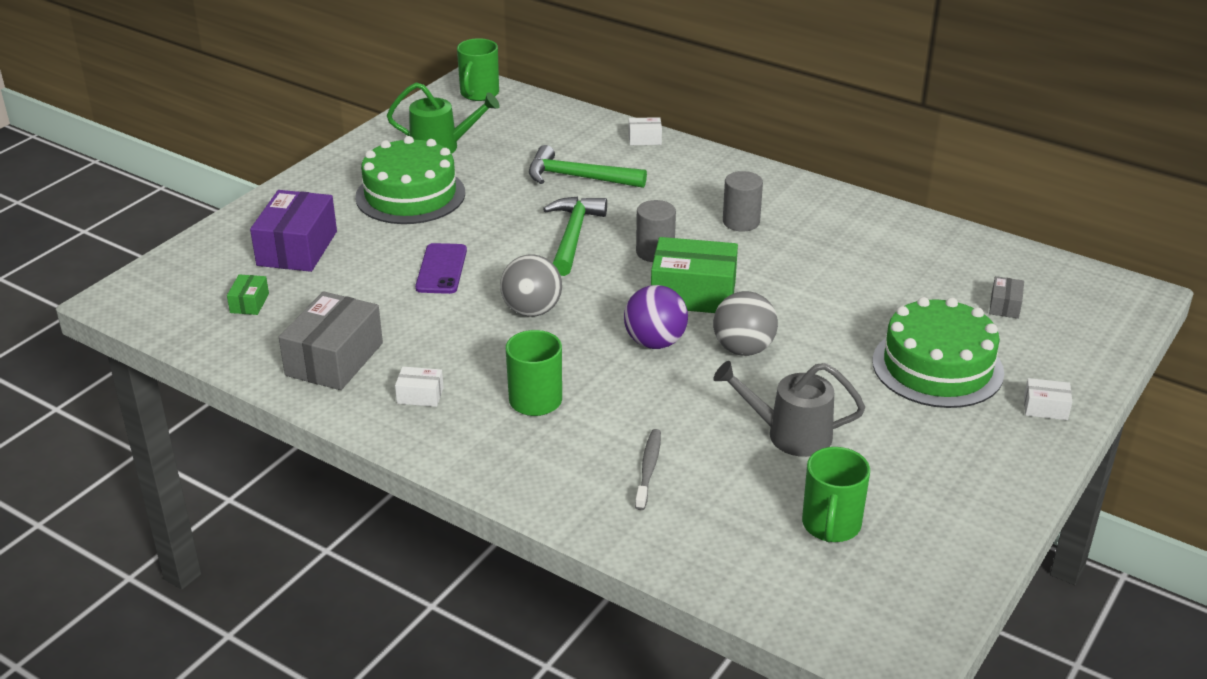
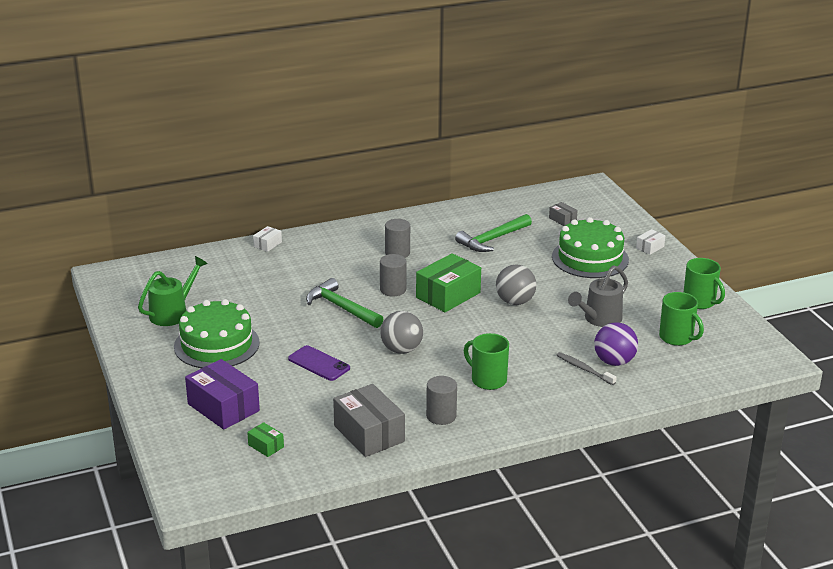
camera: 55 degrees left, 5 degrees down
(420, 395) = (441, 416): white box -> grey cylinder
(479, 94) = (124, 275): green mug -> green mug (700, 302)
(577, 177) = (279, 282): green hammer -> green hammer (492, 240)
(655, 342) = (478, 324): purple ball -> purple ball (614, 361)

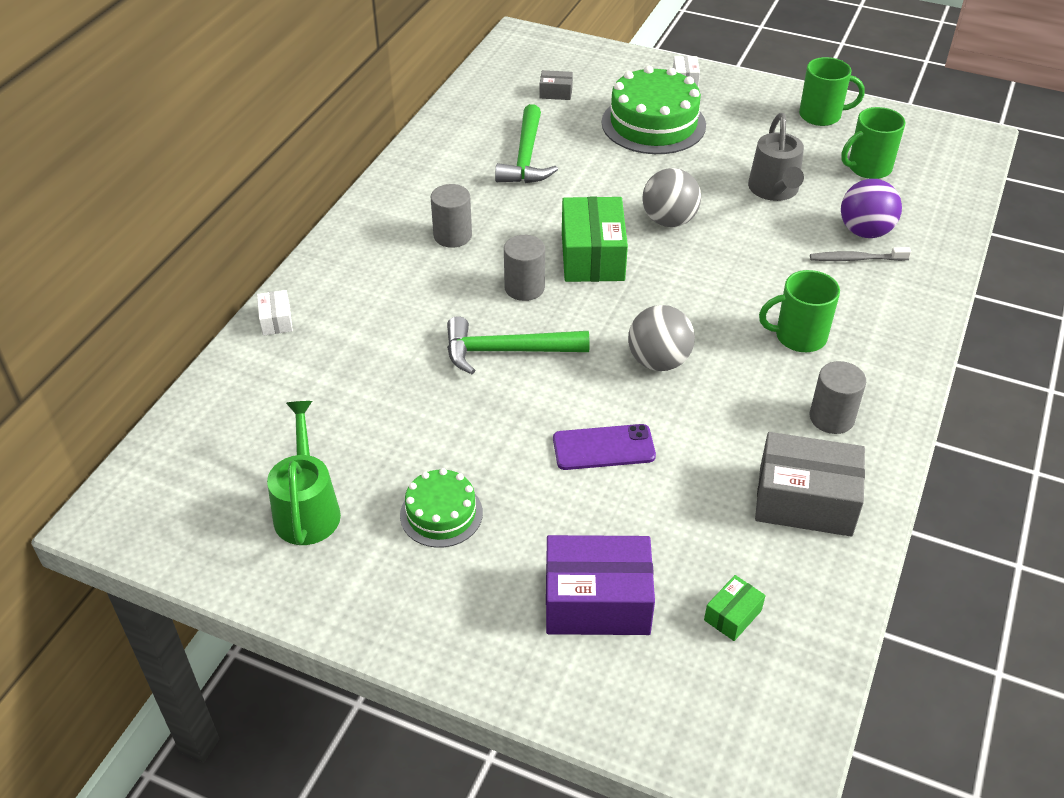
camera: 45 degrees left, 15 degrees up
(216, 344) = (441, 514): green cake -> green cake, size x0.57
(266, 446) = (732, 615): green box -> green box turned 45 degrees counterclockwise
(677, 338) = (868, 168): green mug -> green mug turned 150 degrees clockwise

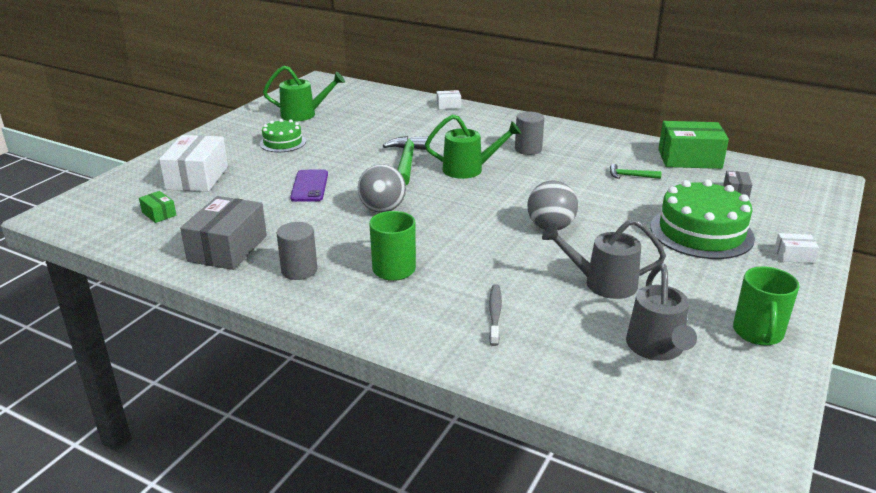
camera: 95 degrees right, 15 degrees down
(524, 288) = (469, 169): grey cylinder -> green watering can
(526, 157) = (630, 176): green hammer -> green hammer, size x0.52
(592, 256) = (503, 194): green box -> green box (689, 159)
(597, 601) = (197, 177): purple box -> white box
(865, 231) = (539, 327): purple ball -> none
(868, 168) = (656, 349): green mug -> grey watering can

